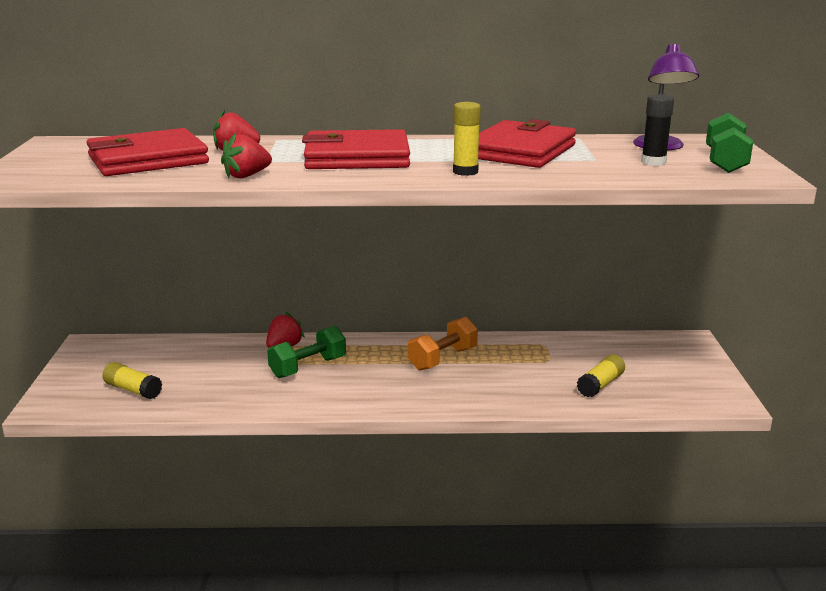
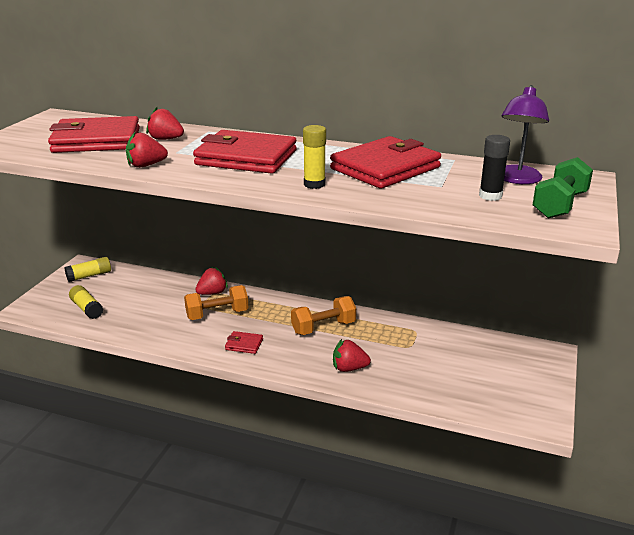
camera: 20 degrees right, 5 degrees up
(308, 367) = (217, 314): green dumbbell -> orange dumbbell
(365, 391) = (244, 344): none -> red wallet
(502, 392) = (349, 368): none -> red strawberry
(600, 385) = (437, 379): yellow glue stick -> yellow glue stick (89, 276)

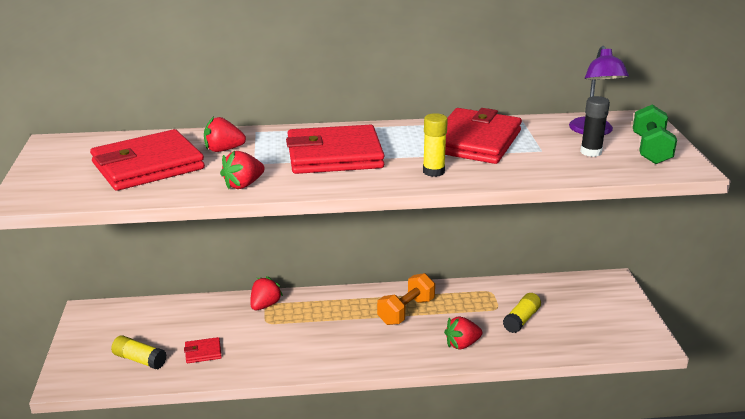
camera: 25 degrees left, 0 degrees up
(89, 276) = (107, 322): yellow glue stick -> yellow glue stick (521, 320)
(217, 314) = (290, 327): orange dumbbell -> none
(244, 344) = (344, 350): red wallet -> red wallet (203, 352)

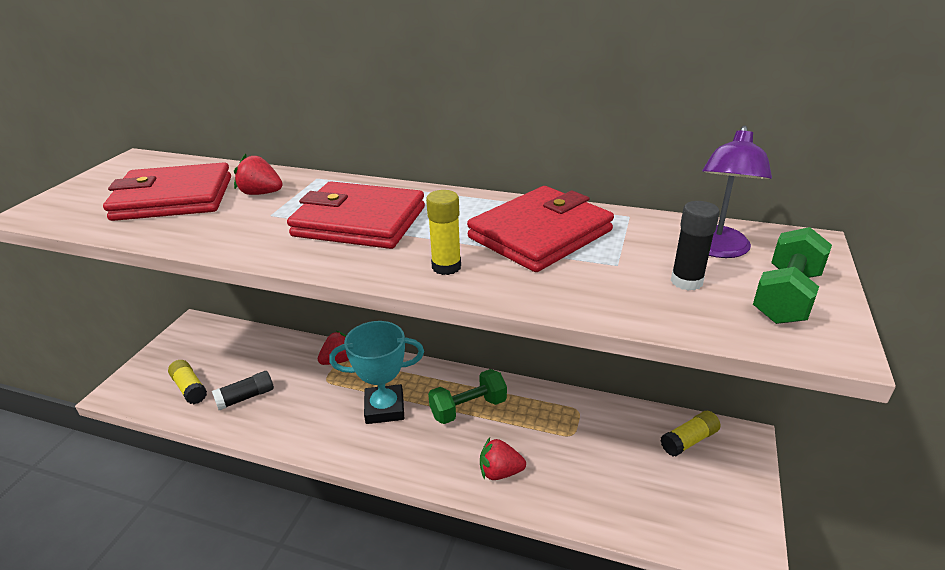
camera: 25 degrees right, 5 degrees up
(203, 352) = (246, 397): red wallet -> black glue stick
(243, 185) = (227, 239): red strawberry -> none
(337, 328) = (384, 408): none -> turquoise trophy
(406, 311) = (468, 408): orange dumbbell -> green dumbbell
(521, 320) = (591, 460): yellow glue stick -> yellow glue stick (689, 440)

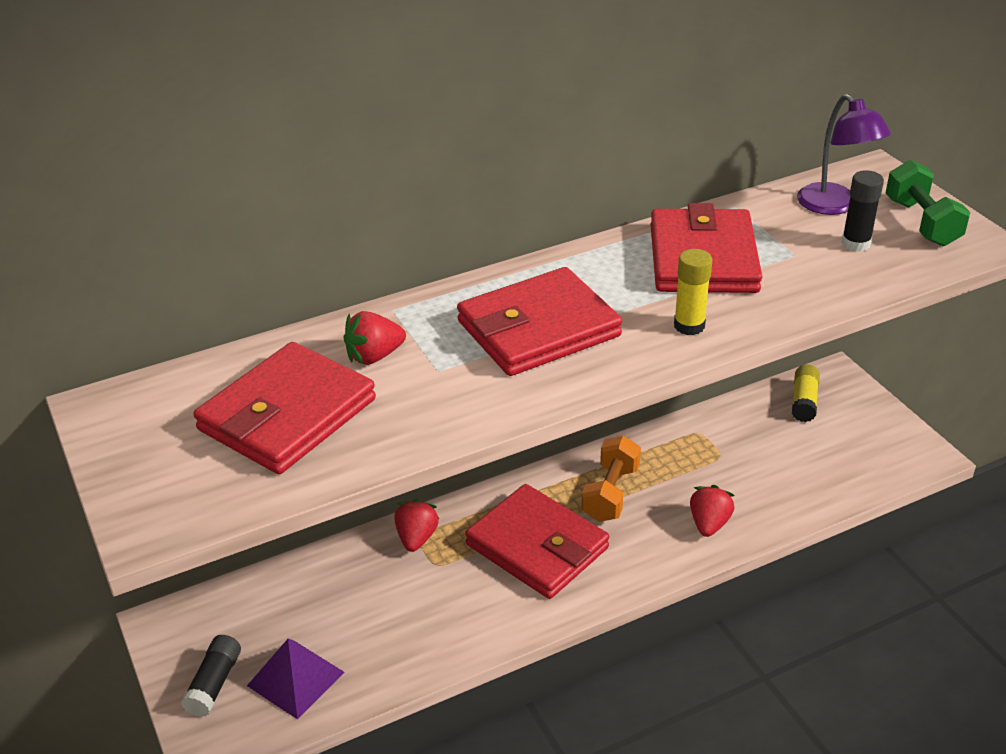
camera: 45 degrees left, 5 degrees up
(190, 388) = (296, 678): yellow glue stick -> purple pyramid
(246, 397) = (378, 639): black glue stick -> black glue stick (214, 684)
(384, 408) = (537, 546): turquoise trophy -> red wallet
(468, 408) = (610, 493): green dumbbell -> orange dumbbell
(500, 472) = (709, 524): red strawberry -> red strawberry turned 150 degrees clockwise

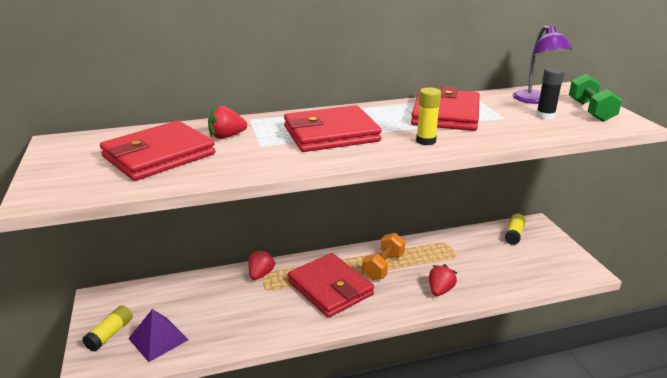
camera: 10 degrees right, 10 degrees down
(214, 684) = (110, 334): black glue stick -> yellow glue stick

